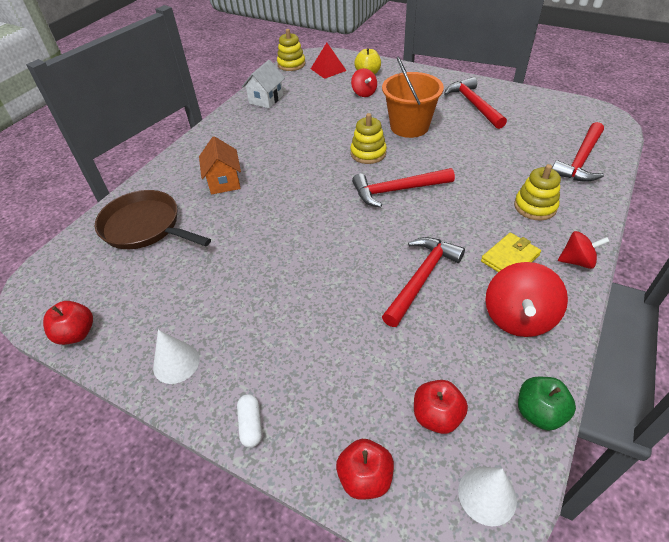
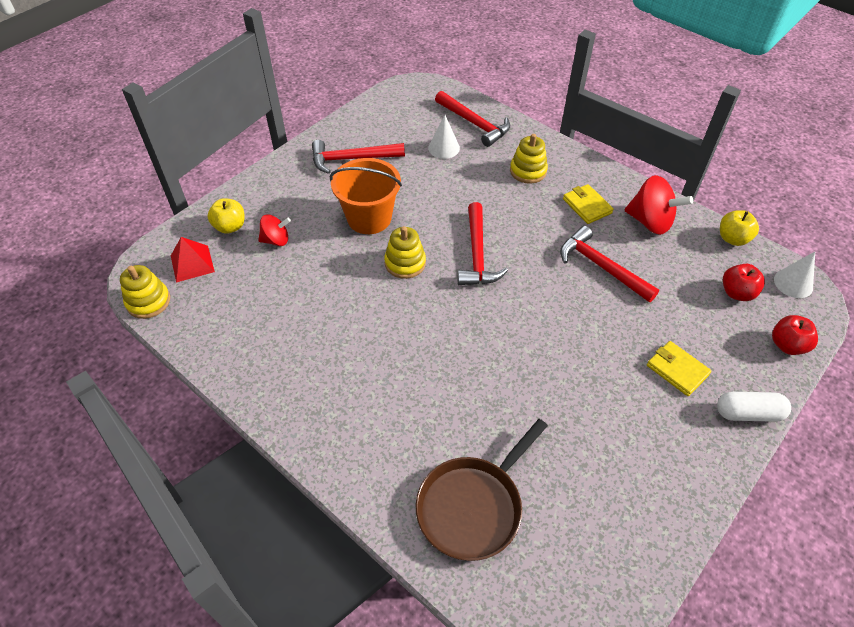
camera: 80 degrees left, 5 degrees up
(76, 334) = (641, 577): red apple -> none
(176, 363) = (684, 471): white cone -> white cone (444, 148)
(224, 181) = (408, 410): orange house -> none
(251, 425) = (748, 413): white capsule -> white capsule, size x1.53
(266, 99) = (232, 344): white house -> none
(298, 353) = (677, 370): none -> yellow wallet
(539, 413) = (732, 239): green apple -> yellow apple
(577, 261) = (597, 171): red spinning top -> none

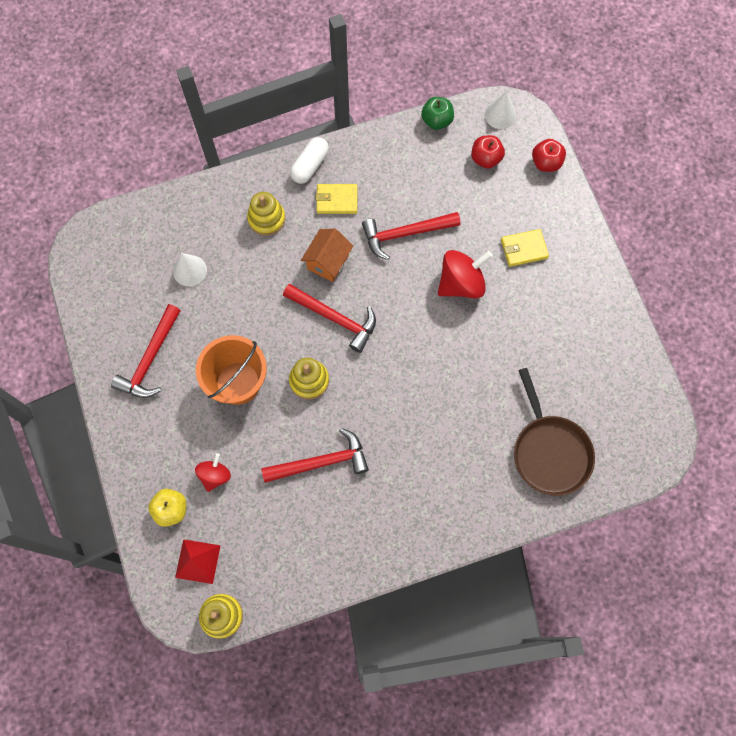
camera: 60 degrees left, 20 degrees up
(474, 124) = (175, 225): red hammer -> red hammer (321, 462)
(525, 226) = (328, 262): none -> orange house
(650, 222) = (383, 166): red spinning top -> red spinning top (461, 283)
(732, 239) = (436, 121): yellow apple -> green apple
(748, 413) = (580, 230): white capsule -> white capsule (310, 165)

